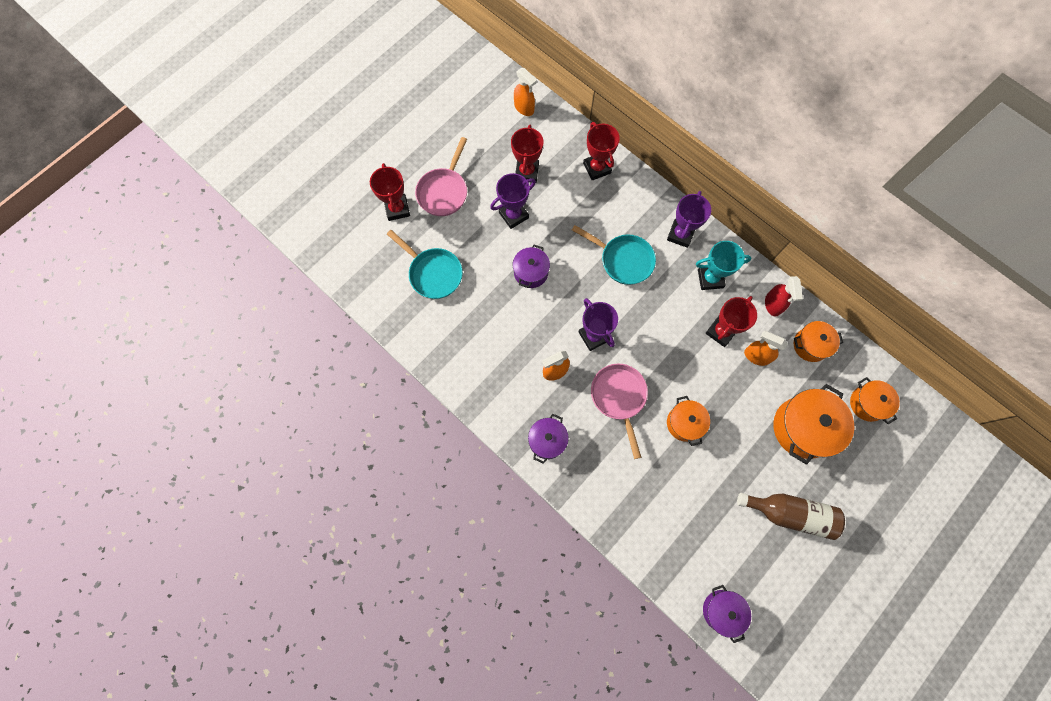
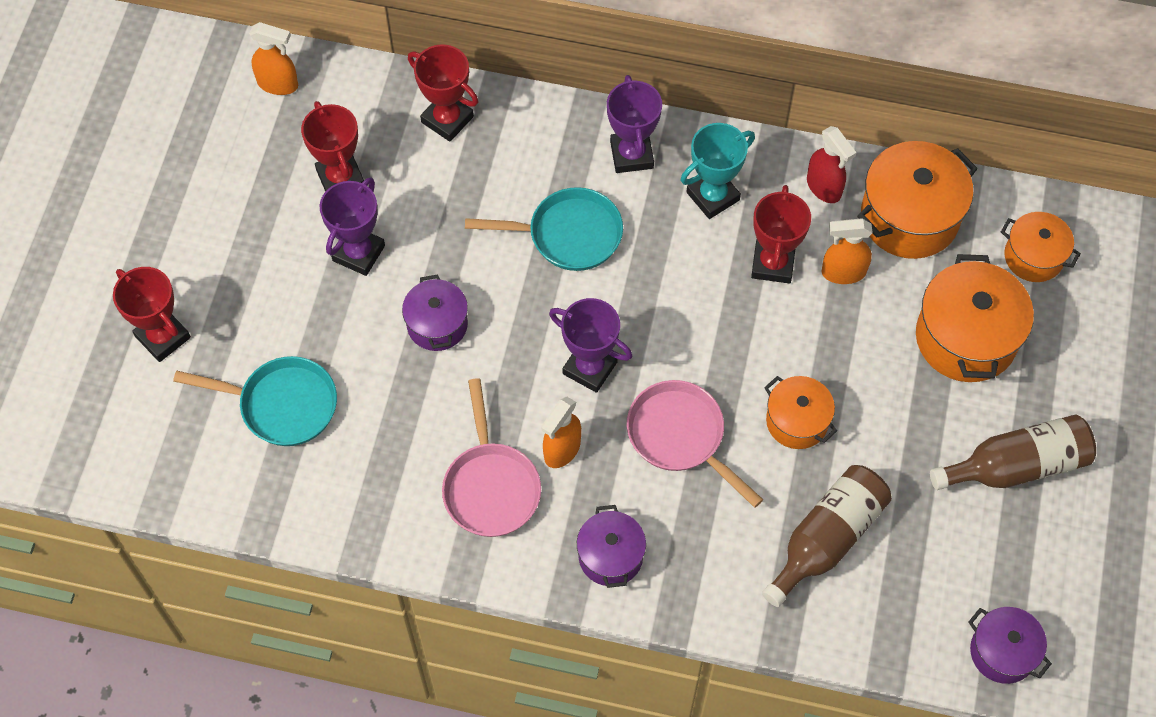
camera: 30 degrees left, 10 degrees down
(444, 192) = (224, 273): pink pan -> pink pan (491, 487)
(663, 495) = (826, 539): none -> brown bottle
(810, 345) = (909, 217): orange pot -> orange pot, size x1.67

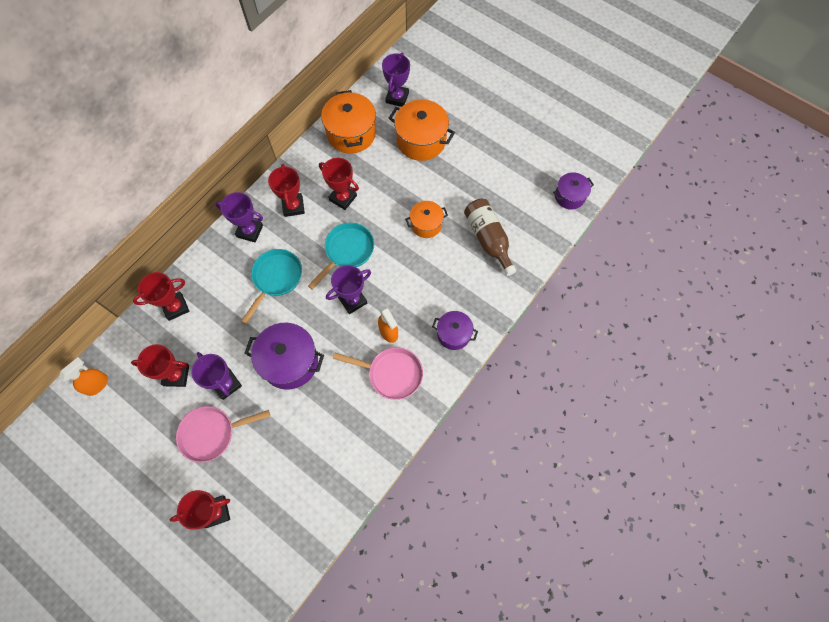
camera: 65 degrees left, 5 degrees up
(282, 405) = (292, 461): turquoise pan -> turquoise pan (347, 251)
(437, 324) = (290, 362): purple pot -> purple pot, size x1.67
(680, 436) = (408, 276): pink pan -> pink pan (212, 433)
(713, 196) = (293, 206): turquoise trophy -> red trophy
(824, 187) = (316, 159): red spray bottle -> none
(843, 272) = (363, 172): orange spray bottle -> none
(1016, 466) = (489, 151): brown bottle -> none
(1033, 257) = (397, 98): orange pot -> purple trophy

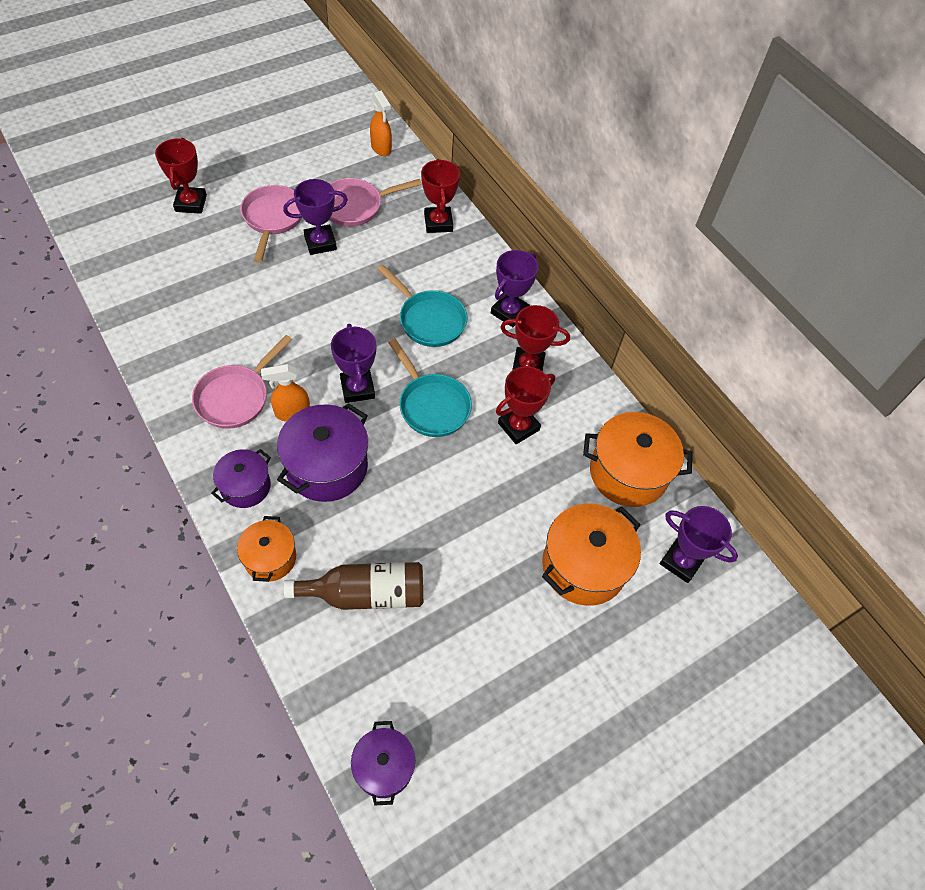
camera: 105 degrees right, 10 degrees down
(176, 375) = (355, 206): red trophy -> pink pan
(290, 362) = (312, 303): purple pot -> purple pot (326, 467)
(426, 224) = (429, 516): orange pot -> orange pot (270, 558)

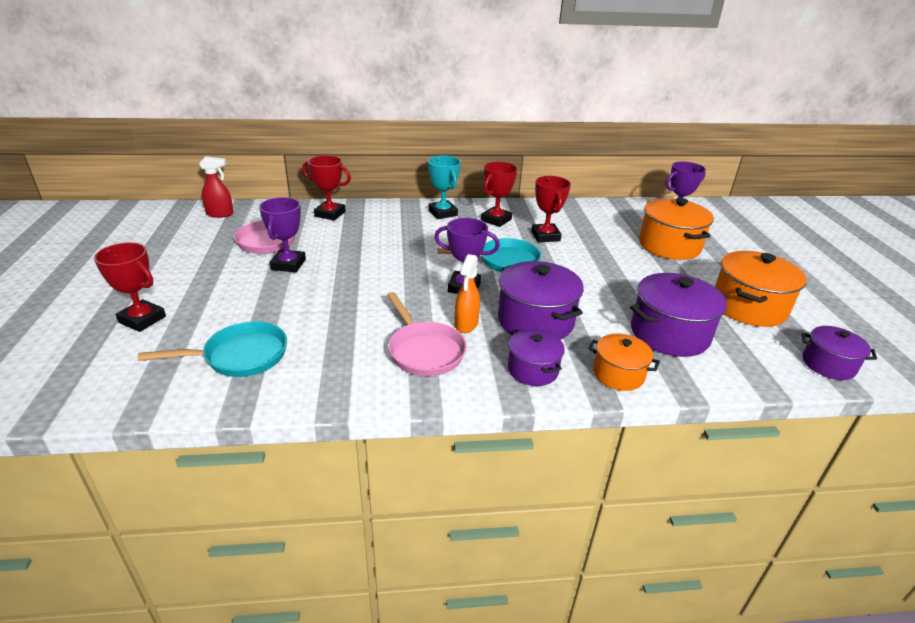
camera: 60 degrees left, 25 degrees down
(273, 219) = (229, 280): pink pan -> none
(365, 594) = (669, 334): brown bottle -> purple pot
(381, 148) = (220, 214): orange spray bottle -> red spray bottle
(429, 320) = (421, 241): turquoise pan -> turquoise pan (240, 356)
(509, 312) = (442, 213): purple trophy -> turquoise trophy
(628, 473) = (603, 214): orange pot -> orange pot (748, 307)

